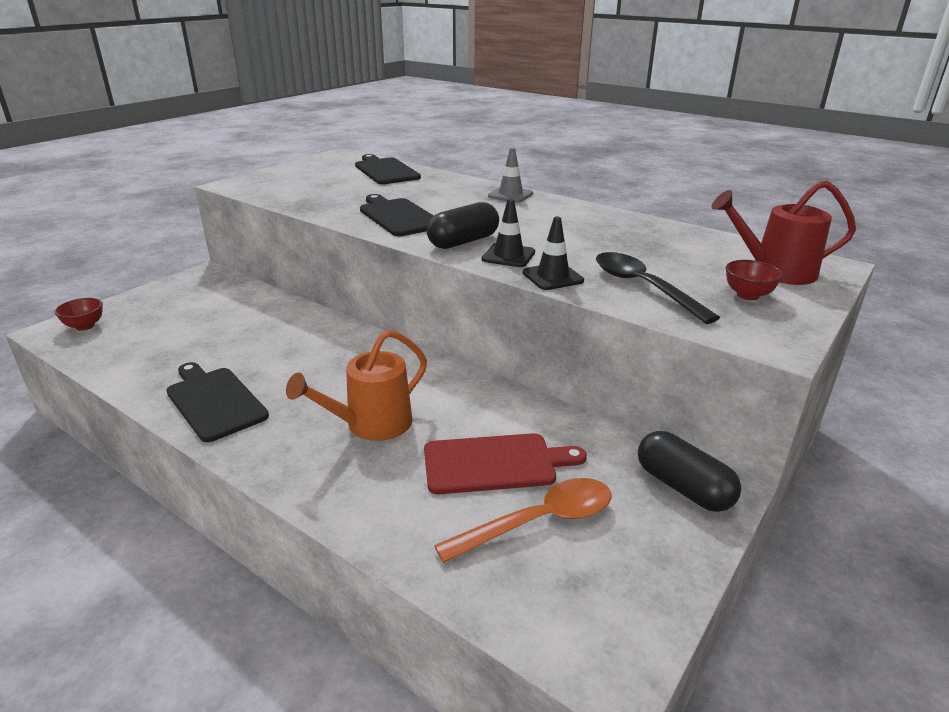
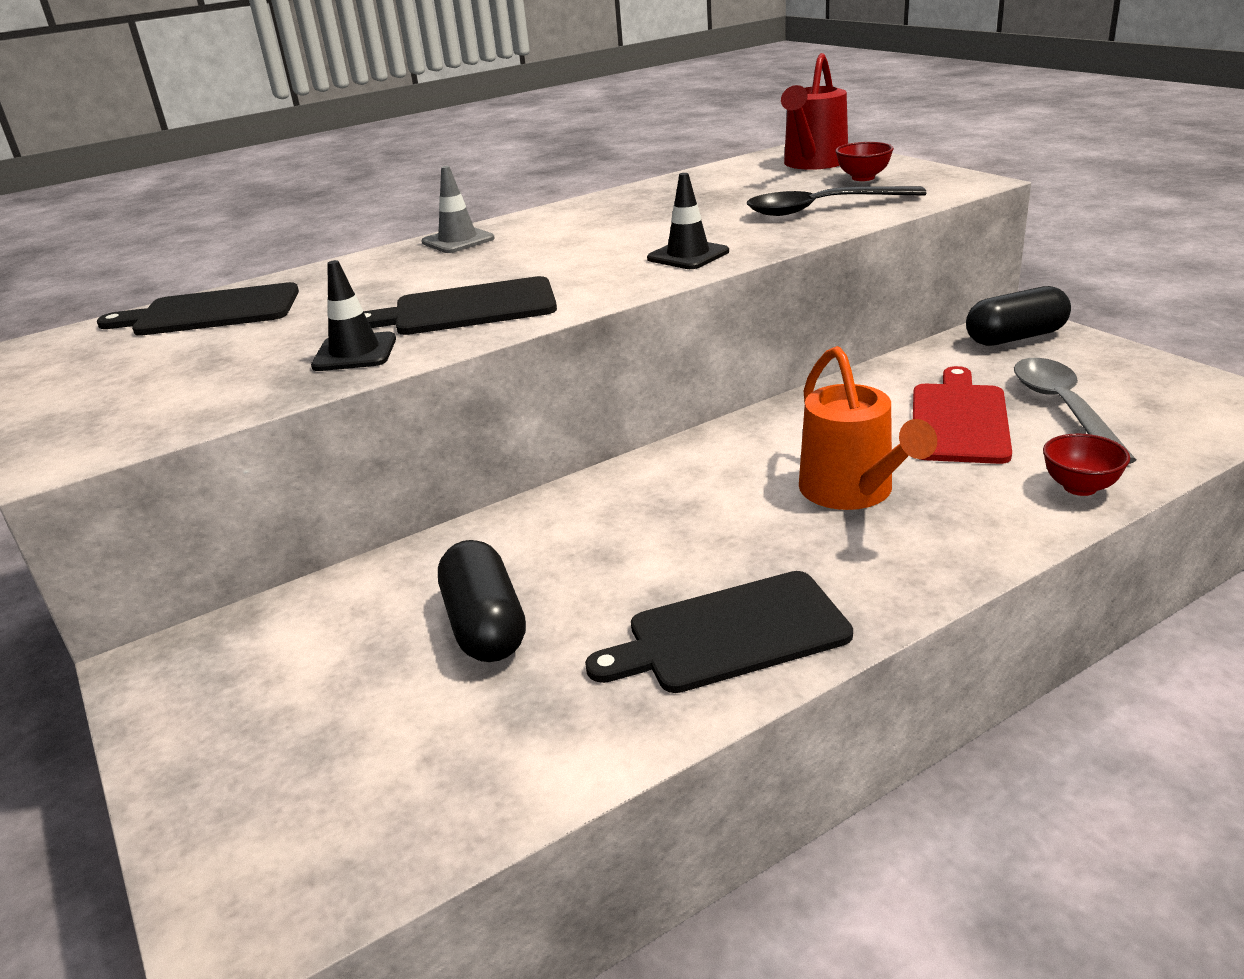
camera: 65 degrees left, 0 degrees up
(85, 326) = (267, 861): red bowl -> red bowl (1080, 487)
(463, 242) = (616, 275): black capsule -> black capsule (485, 625)
(539, 521) = (1063, 409): orange spoon -> grey spoon
(552, 277) = (770, 240): black traffic cone -> black traffic cone (355, 353)

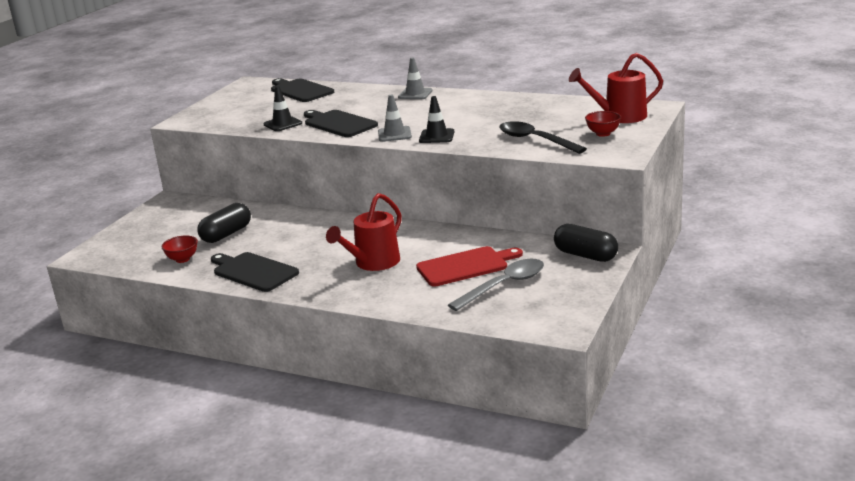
camera: 55 degrees right, 5 degrees down
(617, 279) = (394, 134): none -> grey traffic cone
(852, 492) = (373, 263): orange watering can -> red watering can
(1080, 487) = (423, 305): red bowl -> red bowl (182, 259)

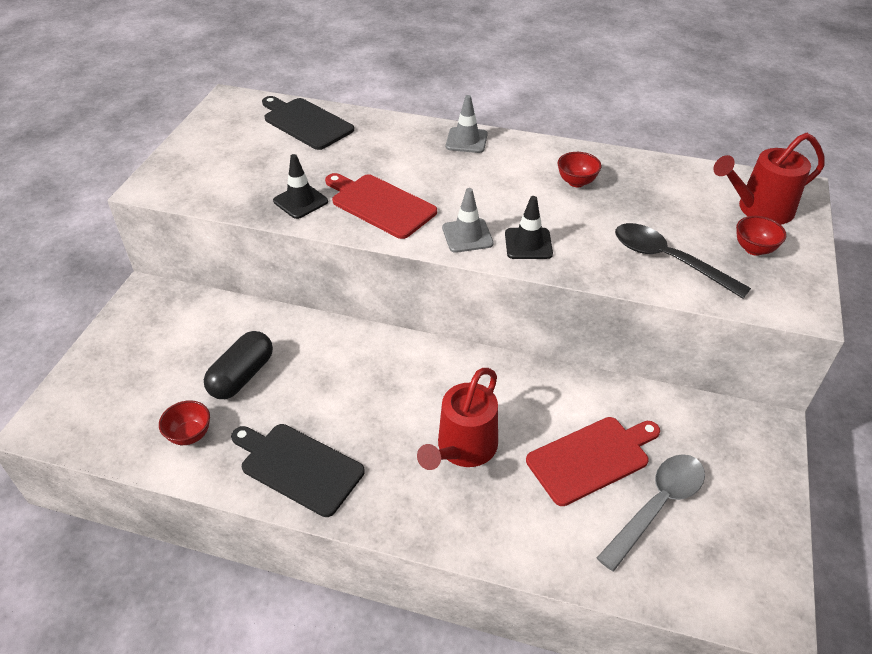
camera: 10 degrees left, 20 degrees up
(338, 123) = (380, 204): black cutting board -> red cutting board
(487, 109) = (576, 182): none -> red bowl
(585, 255) = (742, 436): black capsule -> none

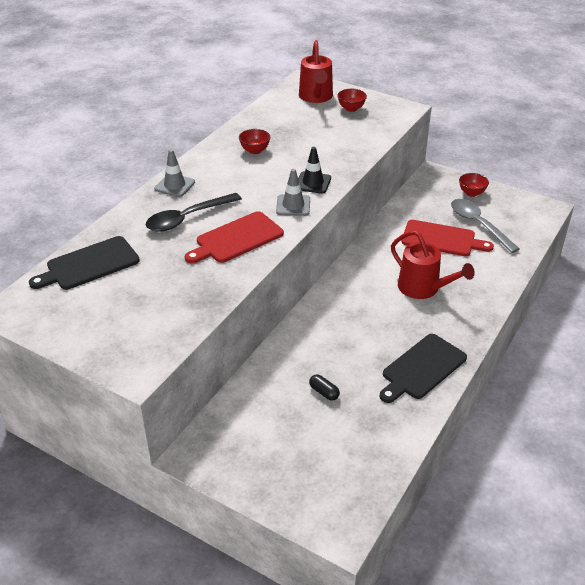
camera: 75 degrees left, 5 degrees down
(190, 435) = (378, 427): red bowl -> red bowl (471, 193)
(242, 376) = (324, 392): black capsule -> black capsule, size x0.51
(300, 201) = (210, 279): black traffic cone -> none
(591, 458) = (441, 239): red cutting board -> red cutting board turned 120 degrees clockwise
(668, 260) = (350, 137): black spoon -> black spoon (187, 218)

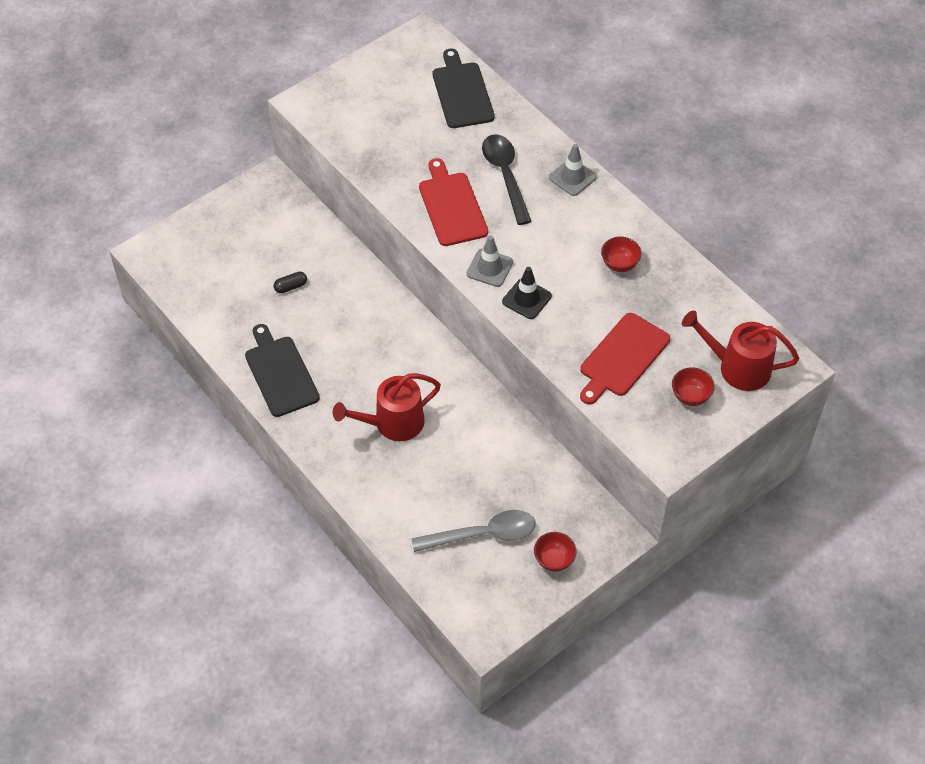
camera: 110 degrees right, 15 degrees up
(441, 239) = (471, 480): red cutting board -> red cutting board (622, 357)

